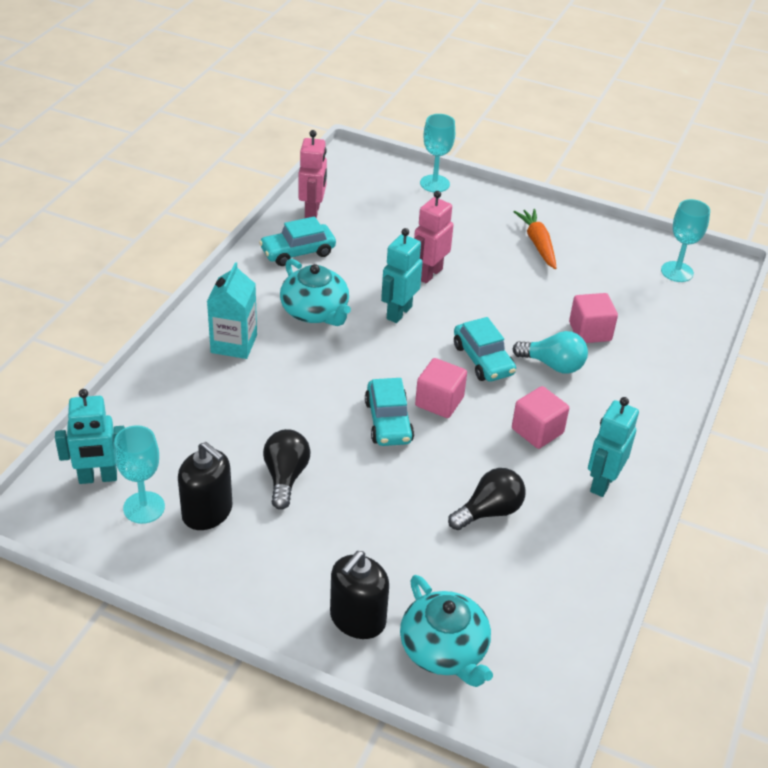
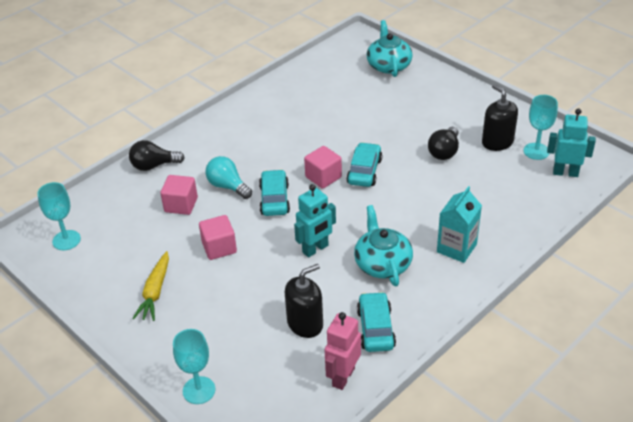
camera: 155 degrees left, 0 degrees up
(298, 252) = (375, 328): turquoise car -> turquoise car turned 90 degrees counterclockwise
(357, 619) = (427, 83): black soap dispenser -> black soap dispenser (305, 323)
(429, 274) = (270, 280): pink robot -> none
(489, 511) = (330, 113): black light bulb -> black light bulb (154, 166)
(537, 431) = (271, 148): pink cube -> pink cube (219, 247)
(538, 244) = (155, 292): orange carrot -> yellow carrot
(602, 483) = (254, 115): turquoise robot -> none

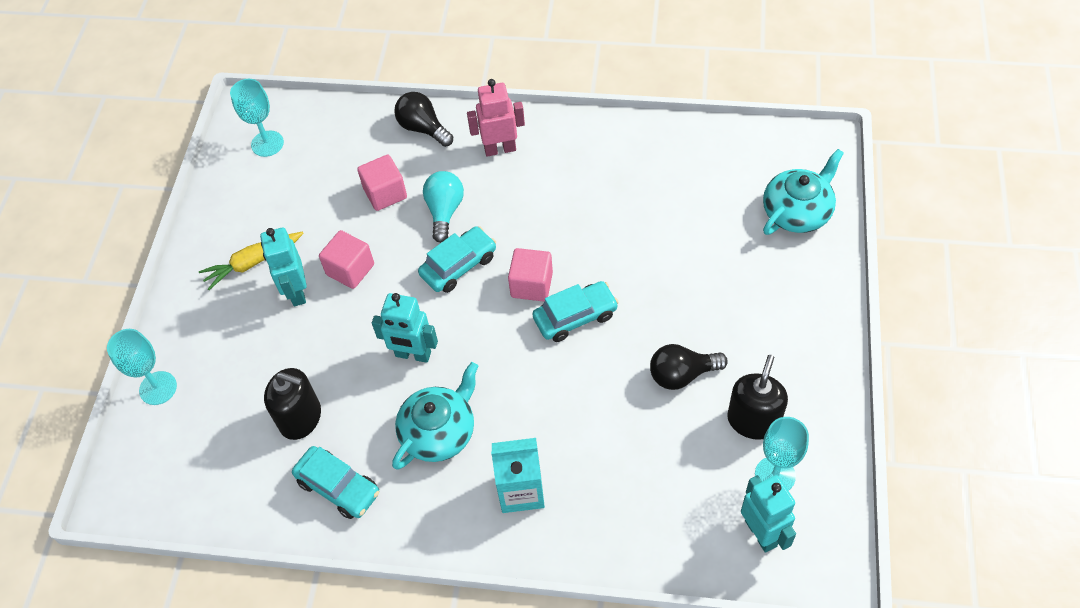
camera: 55 degrees right, 15 degrees up
(205, 281) = (296, 292): none -> turquoise robot
(343, 377) = (253, 500): pink robot -> pink robot (500, 149)
(375, 328) = (338, 487): turquoise car -> turquoise car turned 75 degrees clockwise

